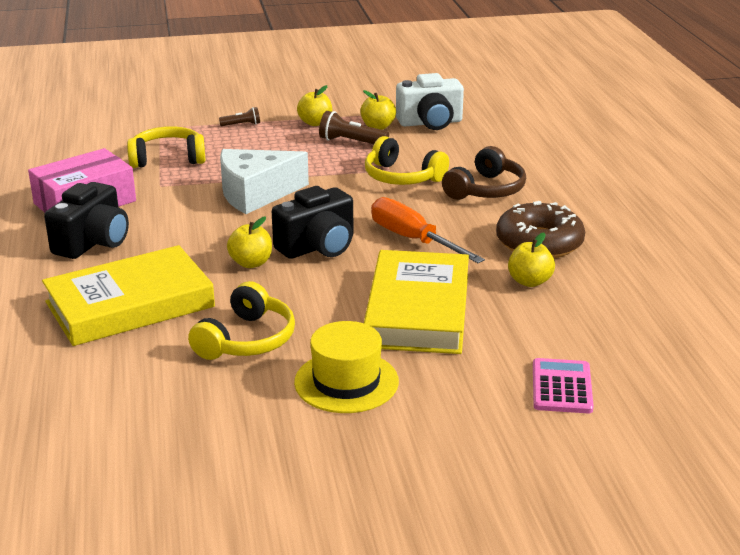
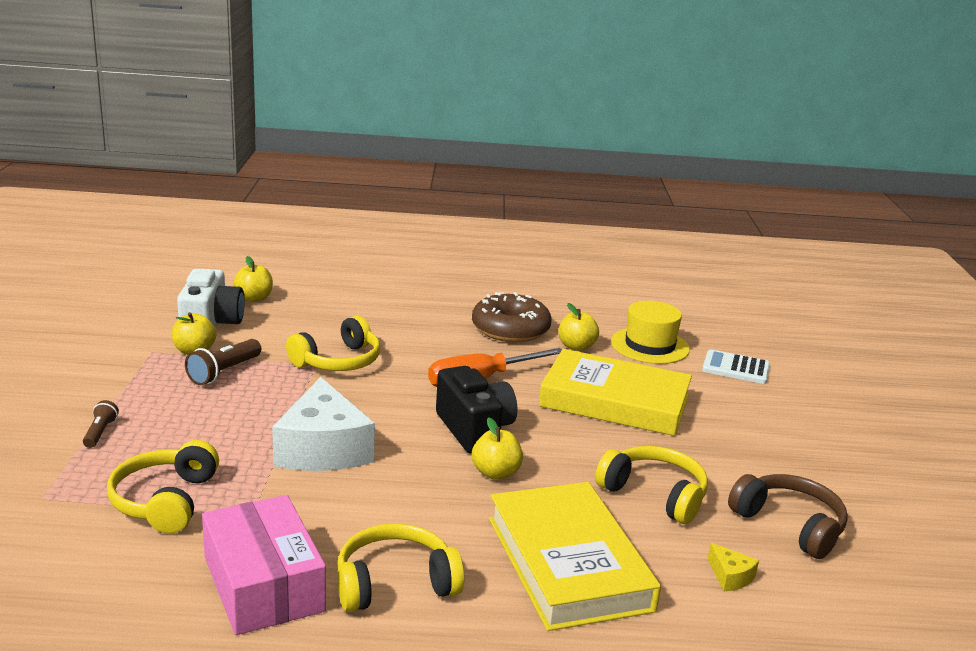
camera: 80 degrees left, 5 degrees down
(93, 242) = (395, 583): black camera -> yellow headphones
(127, 382) = (730, 576): none -> yellow cheese
(315, 123) = (146, 384): yellow apple -> yellow apple (254, 298)
(346, 382) = (729, 453): yellow hat -> yellow hat (650, 346)
(486, 190) = (394, 329): brown headphones -> brown headphones (789, 525)
(561, 387) = (736, 368): pink calculator -> white calculator

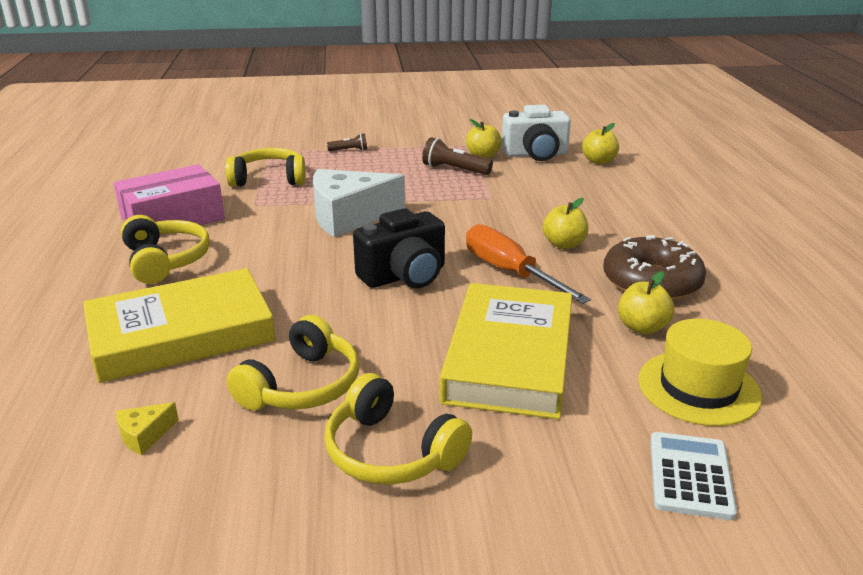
camera: 85 degrees right, 5 degrees up
(338, 361) = (503, 206): yellow headphones -> yellow headphones (391, 452)
(496, 473) = (328, 291): yellow apple -> yellow apple (564, 244)
(789, 525) = (243, 496): brown headphones -> none

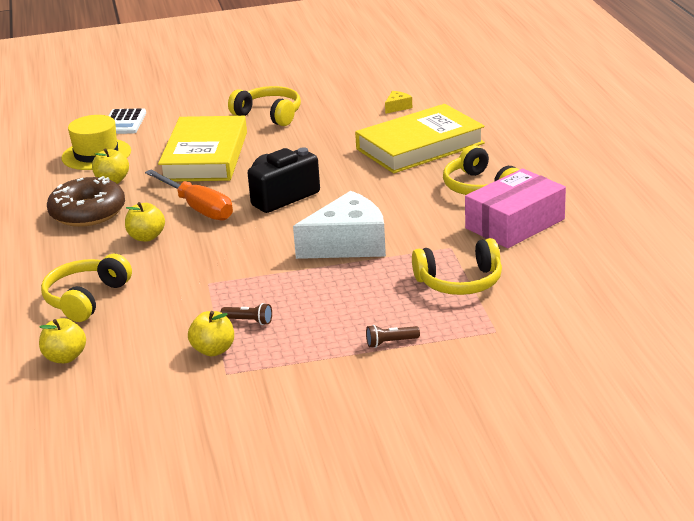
camera: 175 degrees right, 0 degrees up
(302, 386) = (327, 132): yellow headphones -> yellow headphones (85, 298)
(454, 170) = (249, 321): brown flashlight -> brown flashlight, size x0.61
(535, 154) = (143, 362): white camera -> none

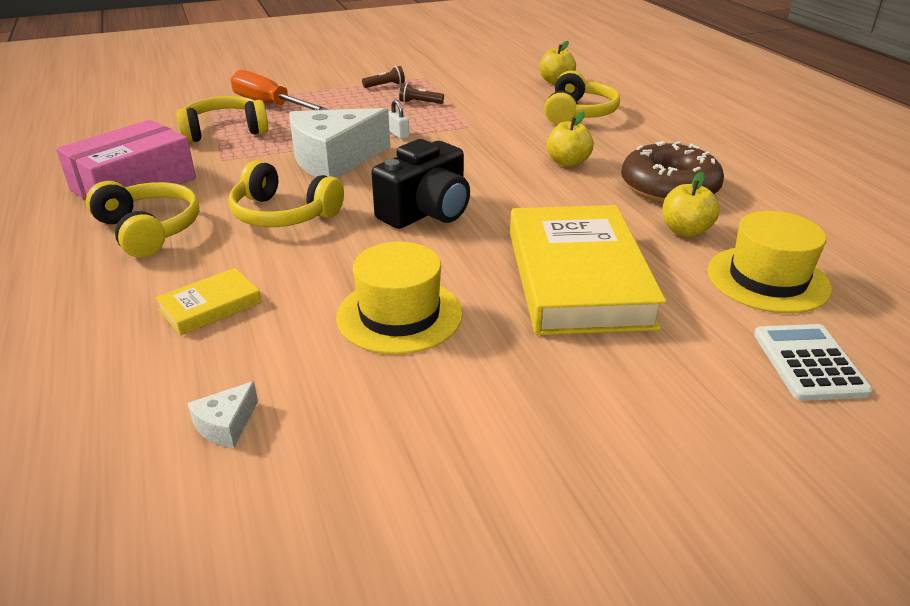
camera: 170 degrees right, 5 degrees up
(198, 208) = (531, 195): orange screwdriver -> orange screwdriver (269, 105)
(213, 350) = (441, 87): yellow apple -> none
(269, 115) = (512, 393): yellow headphones -> yellow headphones (283, 214)
(284, 273) = (398, 134): none -> white padlock
(314, 141) = (399, 315): none -> yellow hat
(390, 342) = (298, 94): brown flashlight -> brown flashlight (385, 85)
(397, 107) = (226, 425): yellow cheese -> white cheese
(420, 146) = (210, 306): yellow book -> yellow book, size x0.45

